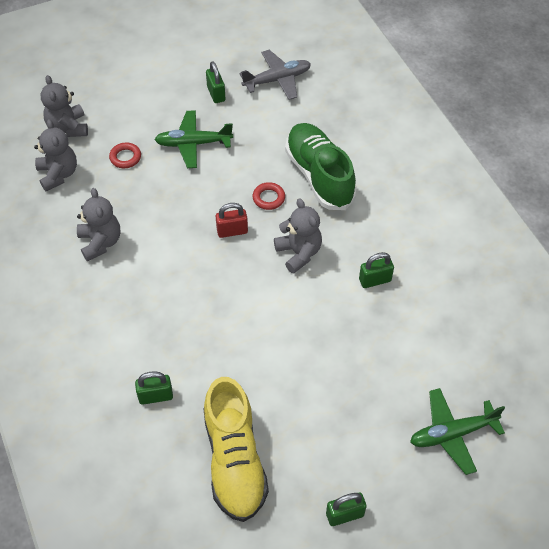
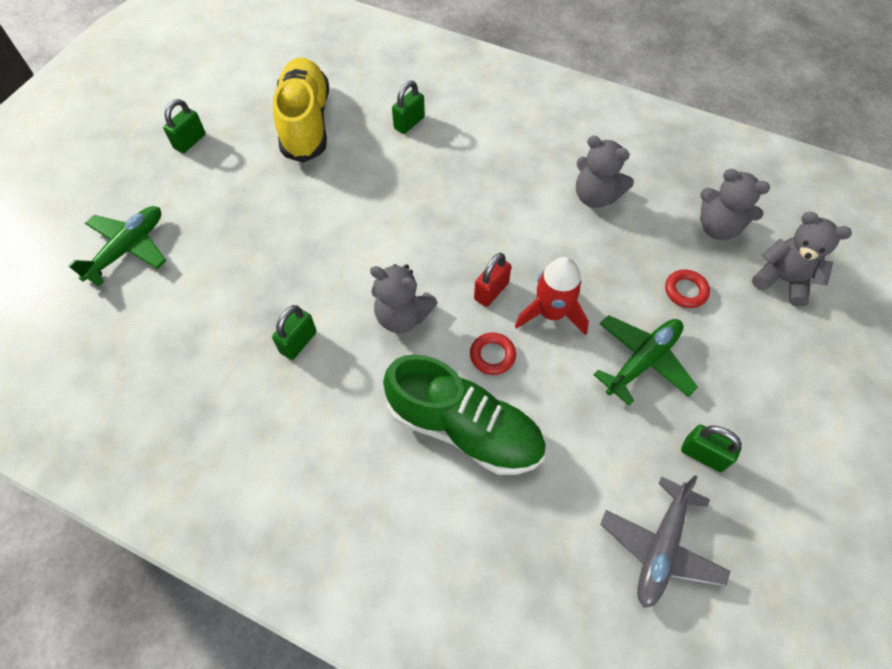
camera: 140 degrees right, 5 degrees up
(212, 196) = (551, 313): none -> red rocket
(234, 460) = (306, 123): yellow shoe -> yellow shoe turned 45 degrees clockwise

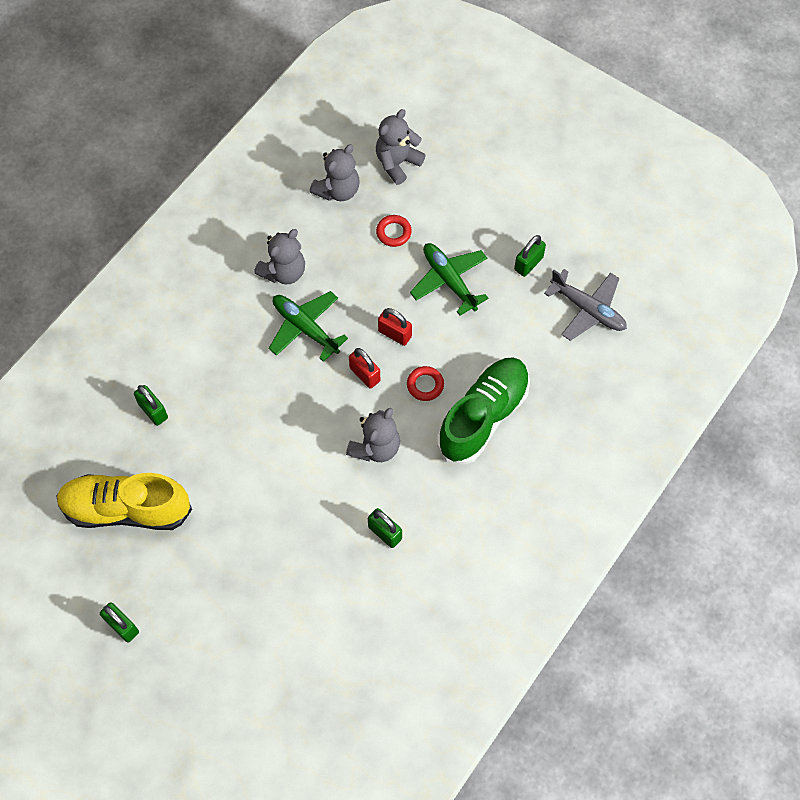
camera: 80 degrees left, 5 degrees up
(128, 249) = (251, 683): green plane -> green plane (305, 328)
(551, 313) = (395, 334): red rocket -> red padlock

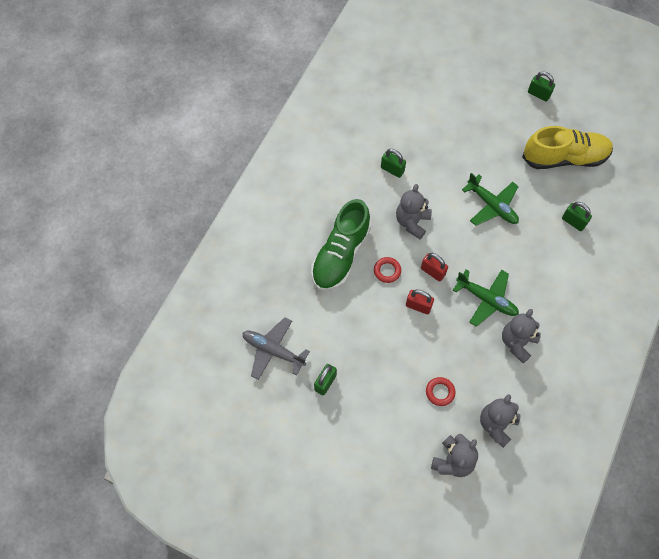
camera: 170 degrees right, 0 degrees up
(449, 280) = (386, 357): green plane -> green plane (492, 206)

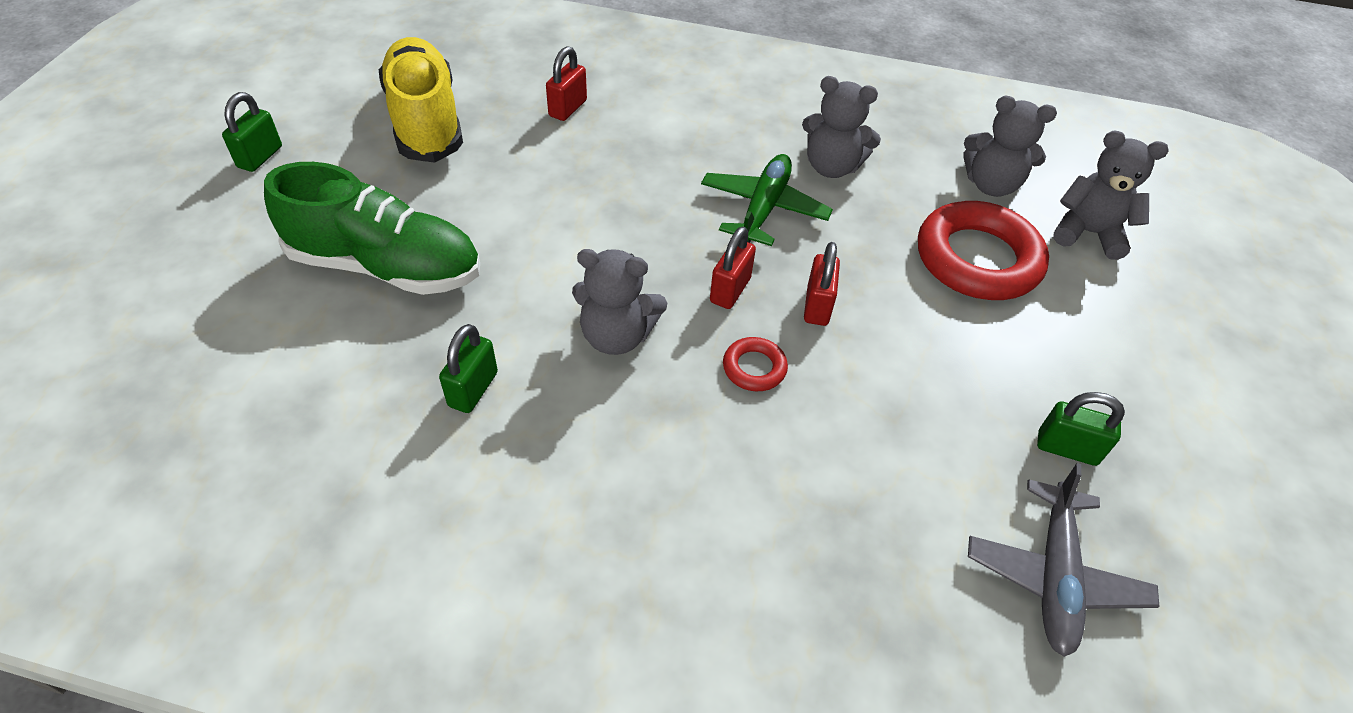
camera: 105 degrees left, 15 degrees down
(340, 255) = (742, 466): green shoe -> green shoe (386, 266)
(440, 392) = (977, 259): red ring -> red ring, size x2.22
(492, 206) = (551, 211): green plane -> none
(573, 222) = (568, 108): green padlock -> red padlock

